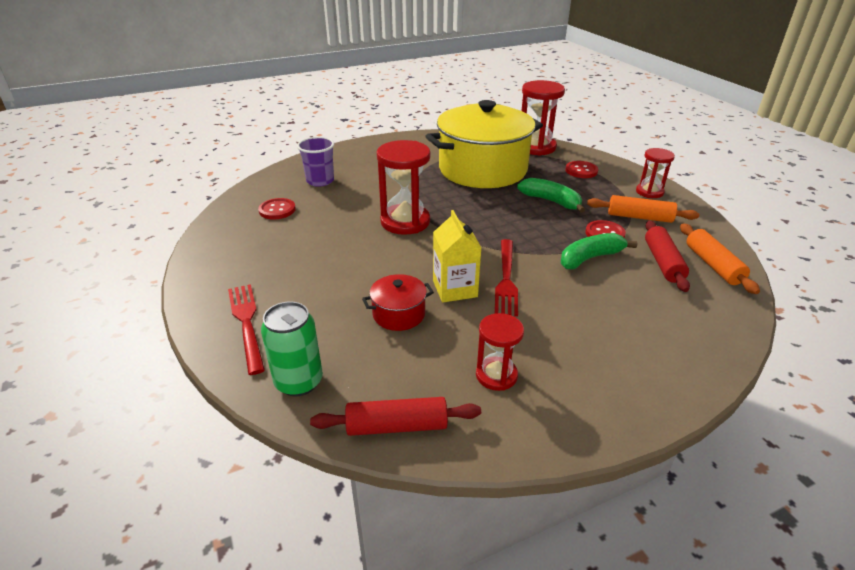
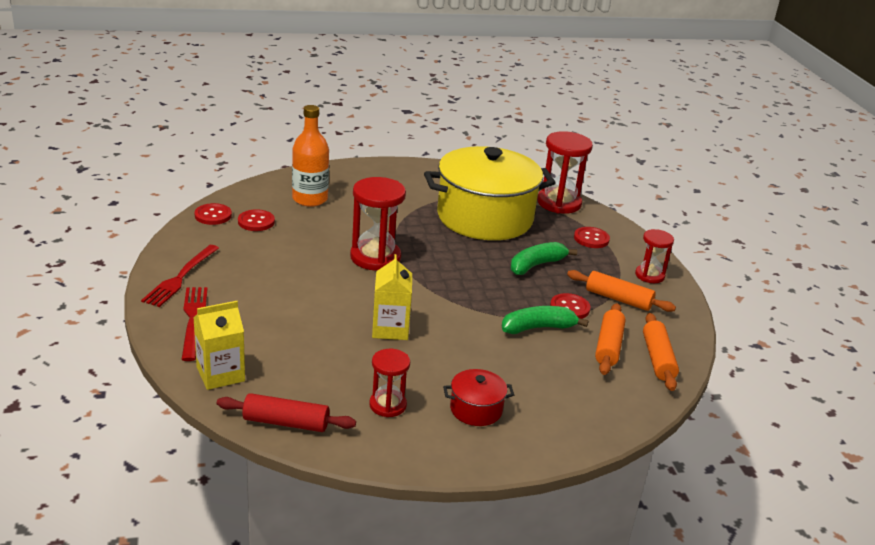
camera: 10 degrees right, 5 degrees down
(232, 212) = (213, 215): none -> red button
(299, 382) = (220, 374): green can -> yellow carton
(320, 181) = (310, 199): purple cup -> orange bottle
(399, 314) = (328, 339): red pot -> red pot (476, 409)
(506, 280) = (443, 331): red fork -> red fork (180, 278)
(551, 201) = (536, 265): green banana -> green banana turned 90 degrees counterclockwise
(663, 262) = (608, 346): red rolling pin -> orange rolling pin

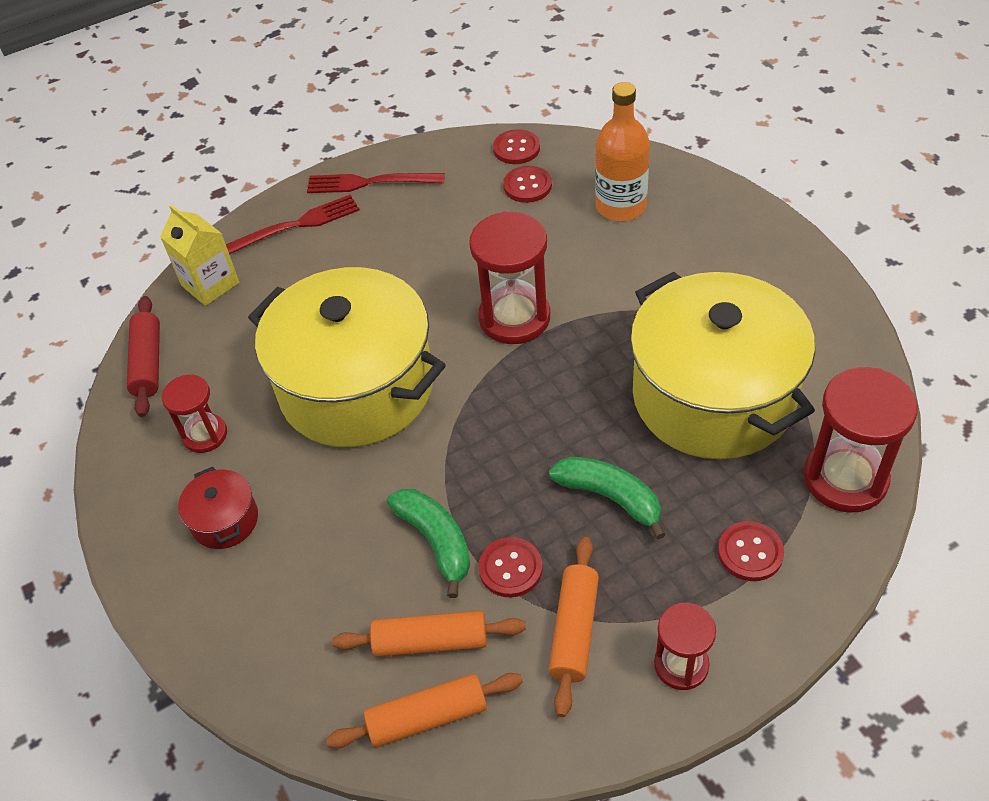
camera: 80 degrees right, 20 degrees up
(390, 329) = (357, 387): yellow carton -> yellow pot

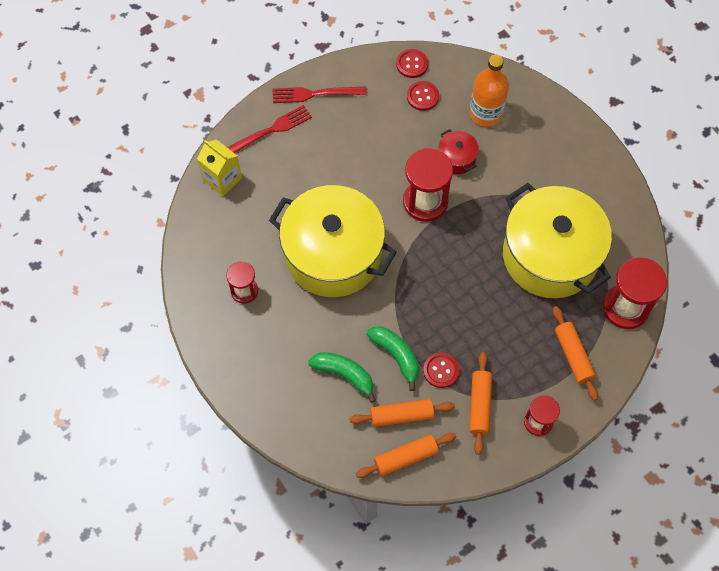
camera: 10 degrees left, 15 degrees up
(148, 363) = (195, 240): red rolling pin -> none
(225, 520) = (269, 347): red pot -> red pot (457, 158)
(610, 497) = (493, 324): green banana -> green banana (344, 374)
(750, 552) = (573, 355): red button -> orange rolling pin

